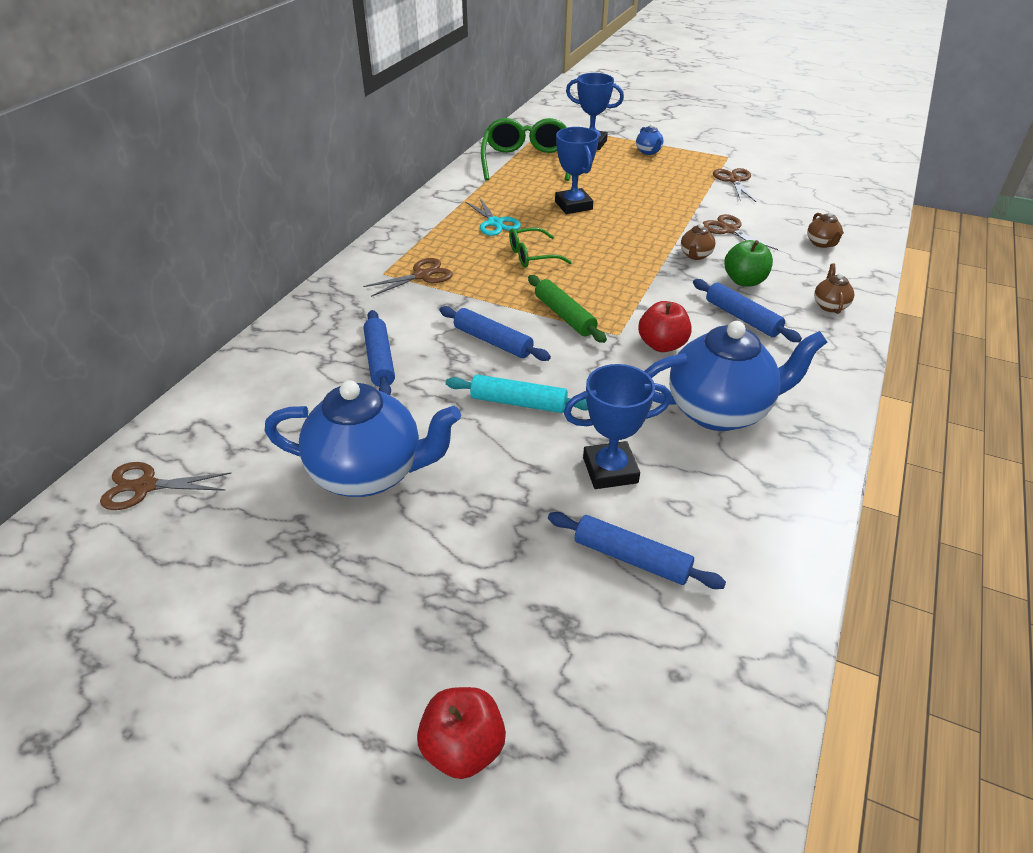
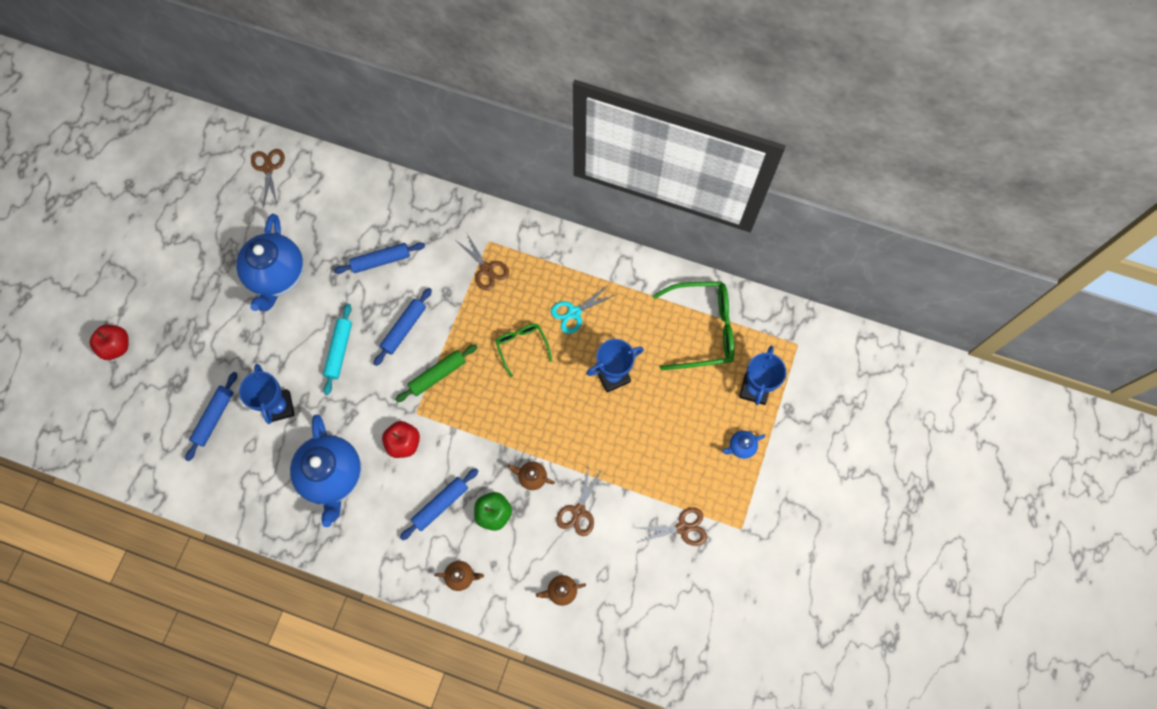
camera: 85 degrees right, 30 degrees up
(729, 230) = (579, 511): brown scissors -> brown scissors turned 150 degrees clockwise

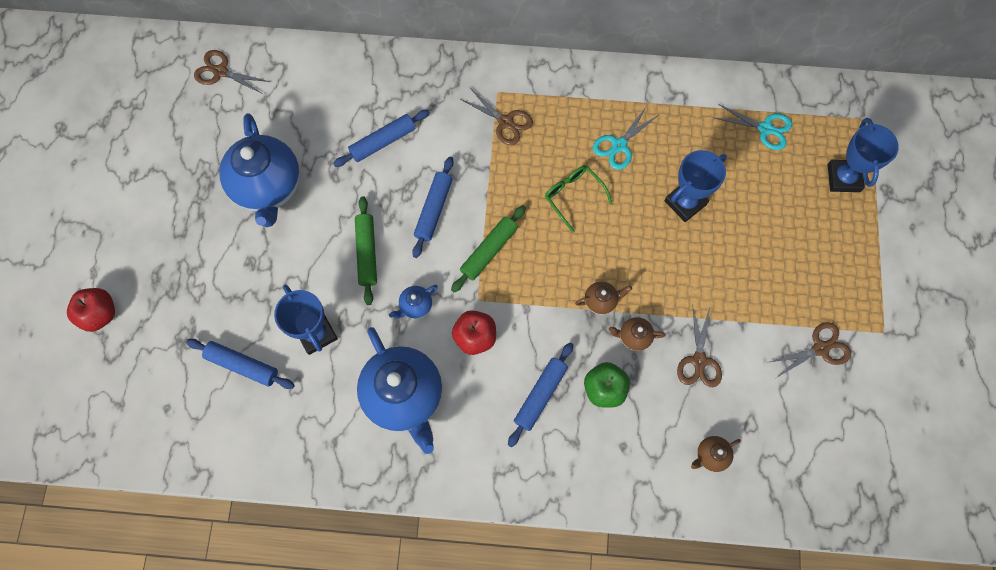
camera: 15 degrees left, 0 degrees up
(214, 417) = (242, 365): blue rolling pin -> blue rolling pin turned 75 degrees counterclockwise
(268, 168) = (221, 72): brown scissors -> brown scissors turned 45 degrees counterclockwise
(339, 351) = (366, 253): turquoise rolling pin -> green rolling pin
(461, 576) = (591, 470): brown teapot -> brown teapot (601, 301)
(703, 329) = (765, 128): green glasses -> turquoise scissors
(741, 447) = (851, 243): blue teapot -> blue teapot (415, 306)

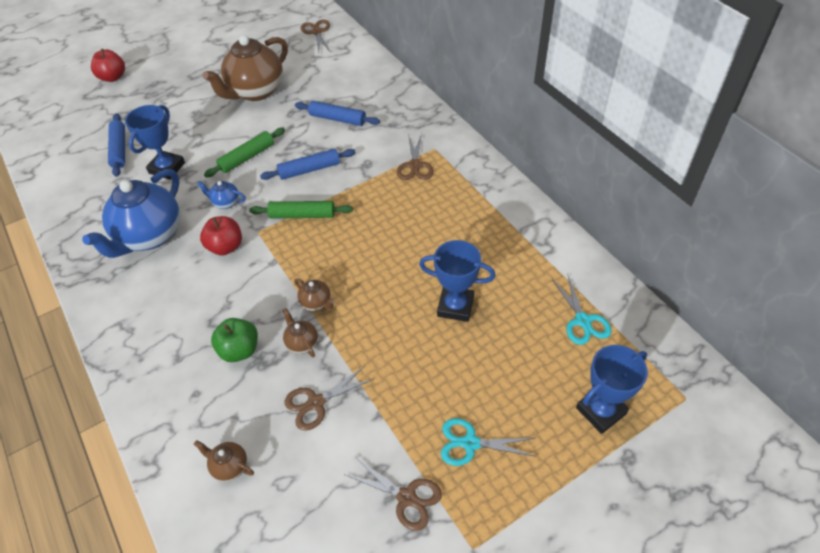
camera: 55 degrees right, 20 degrees down
(268, 187) = (255, 91): blue teapot -> brown teapot
(540, 395) = (204, 312): blue rolling pin -> none
(573, 196) = (392, 235): green glasses -> none
(619, 145) = (463, 236): turquoise scissors -> turquoise scissors (470, 443)

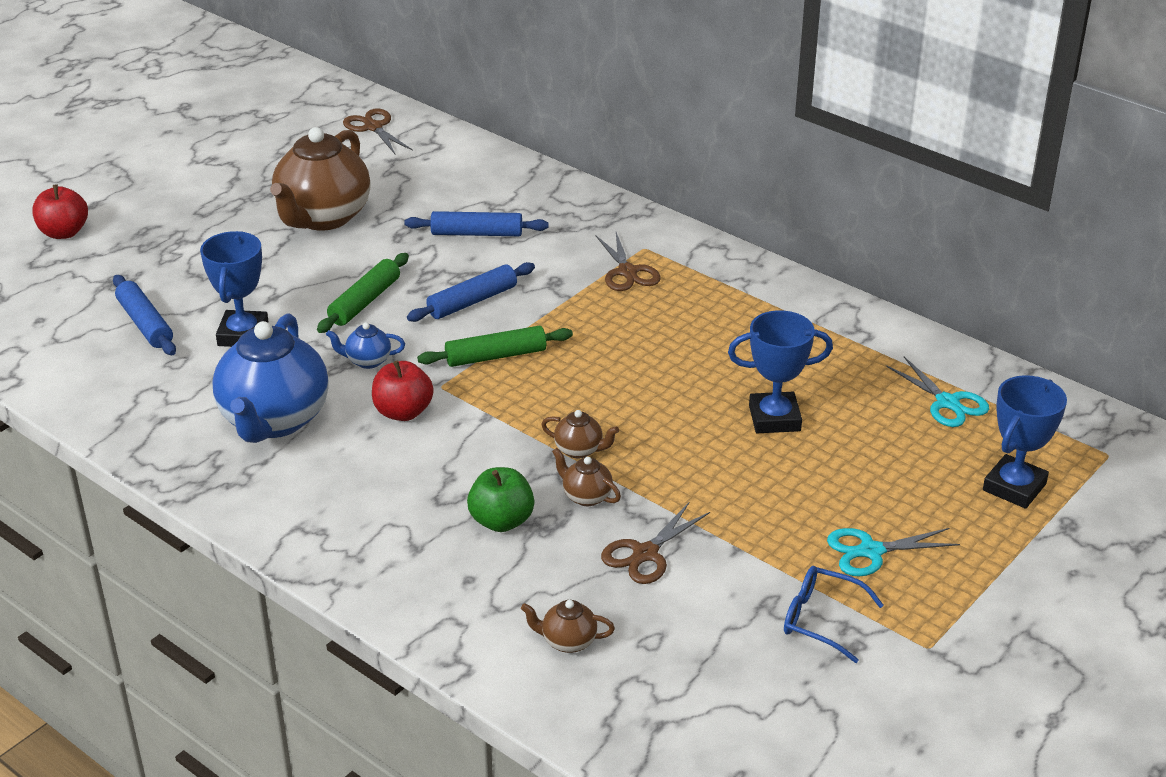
camera: 20 degrees left, 15 degrees down
(407, 497) = (820, 619): brown scissors -> blue glasses

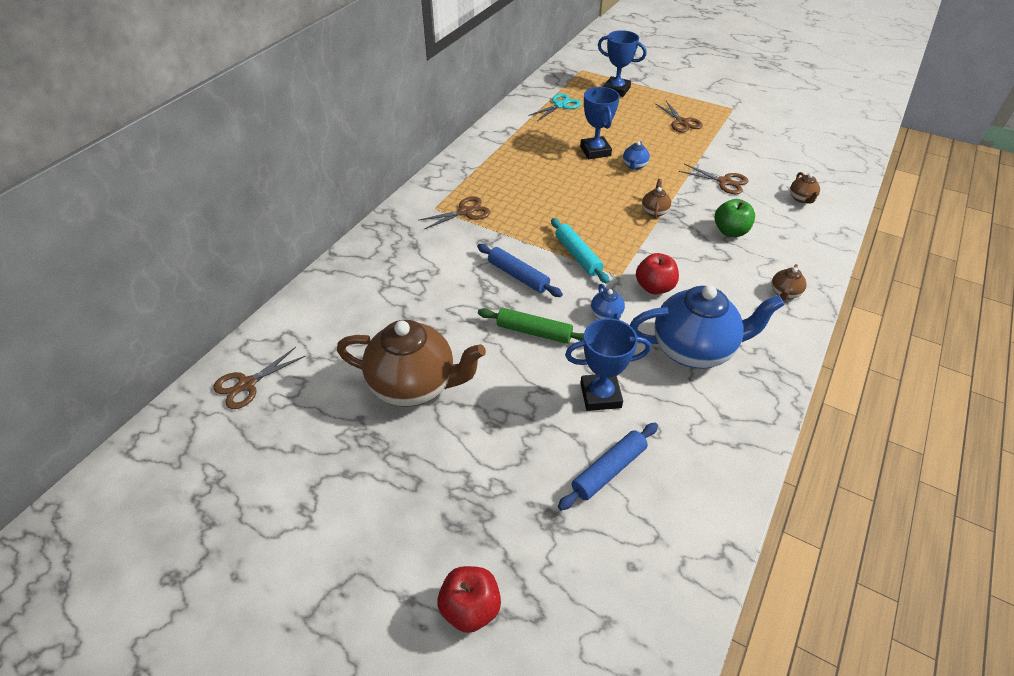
camera: 100 degrees left, 10 degrees up
(477, 233) = (427, 287): blue rolling pin -> none
(496, 356) = (577, 256): green rolling pin -> turquoise rolling pin
(586, 496) = (692, 205): brown teapot -> brown teapot (784, 293)
(718, 455) = (634, 166): none -> blue teapot
(820, 619) = (735, 133): blue glasses -> none
(871, 551) = (681, 122): turquoise scissors -> brown scissors

